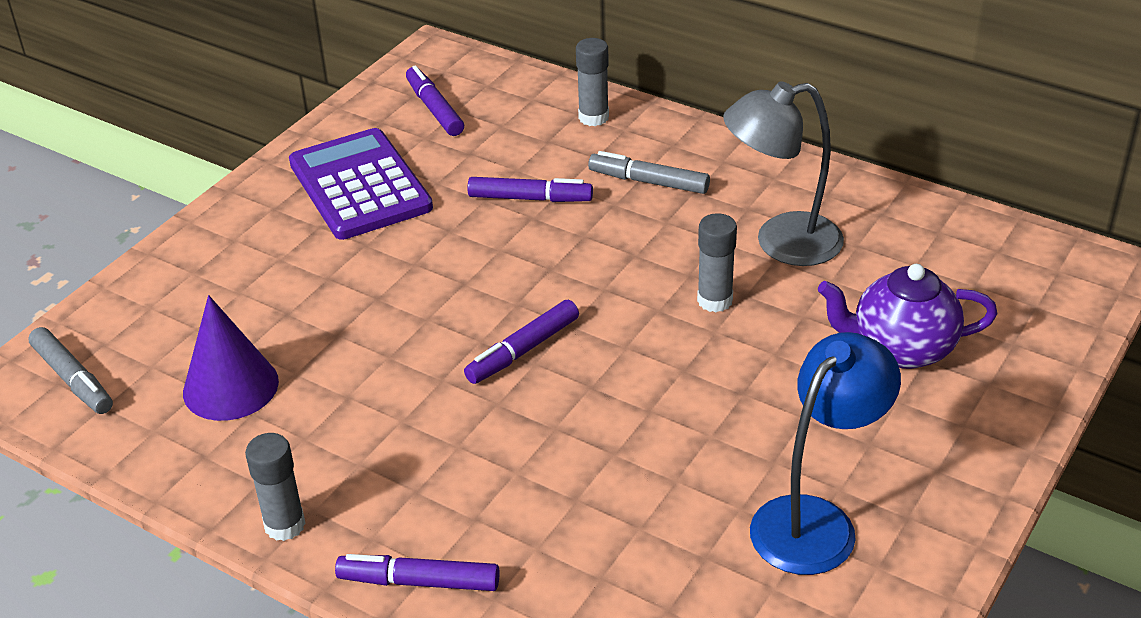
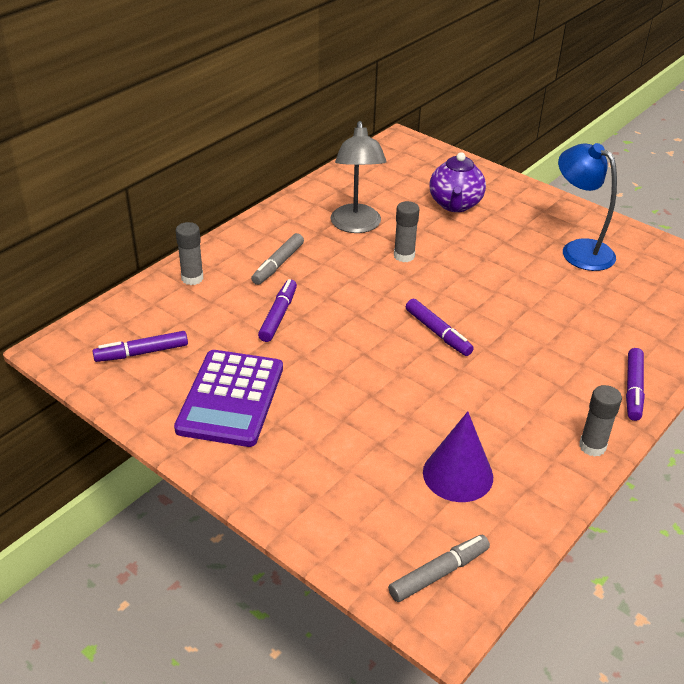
camera: 85 degrees left, 0 degrees up
(360, 186) = (231, 398): purple calculator -> purple calculator turned 60 degrees counterclockwise

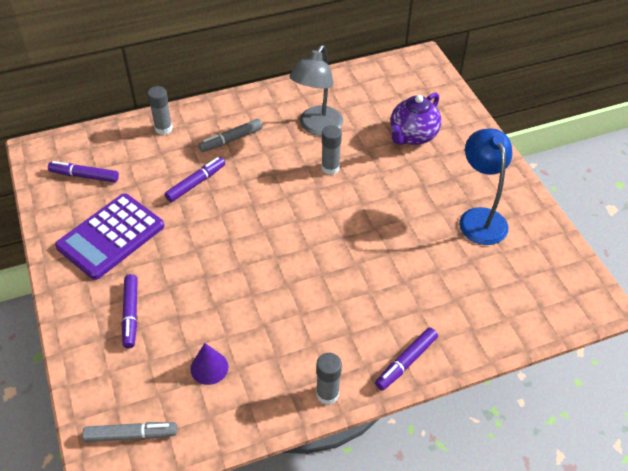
camera: 30 degrees right, 10 degrees up
(438, 333) = (297, 246): purple marker -> purple marker (131, 314)
(458, 474) = (209, 367): purple cone -> purple cone, size x0.66

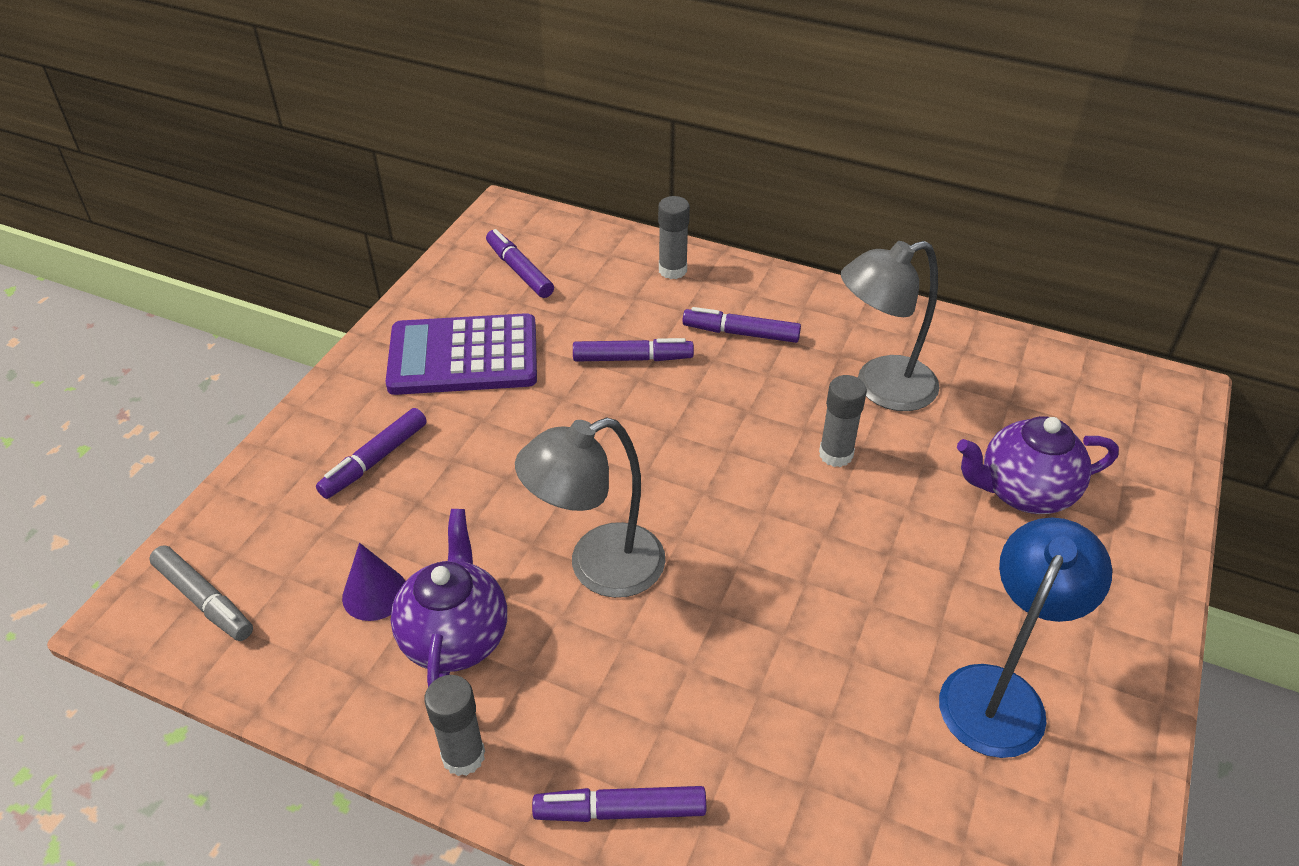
camera: 45 degrees right, 5 degrees down
(231, 140) = (740, 333): grey marker -> purple marker
(267, 355) = (455, 637): none -> purple teapot
(291, 283) = (598, 567): none -> grey lamp

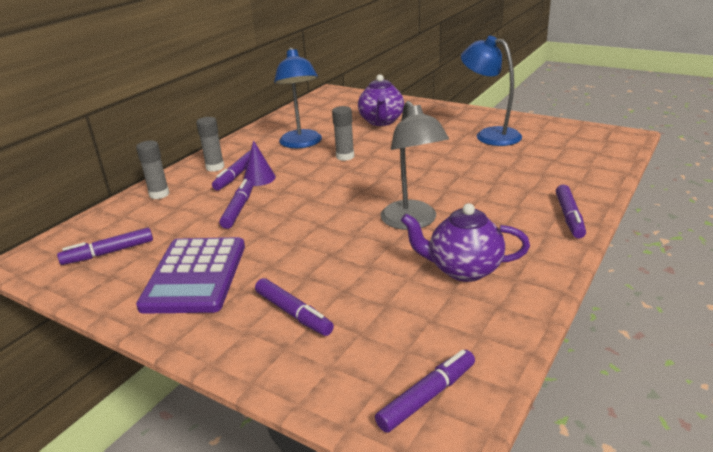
camera: 80 degrees left, 15 degrees down
(204, 600) = (427, 396): grey marker -> purple marker
(375, 593) = (426, 304): purple cone -> purple cone (259, 178)
(463, 756) = (548, 264): grey glue stick -> grey glue stick (215, 167)
(881, 388) = (301, 144): grey lamp -> blue lamp

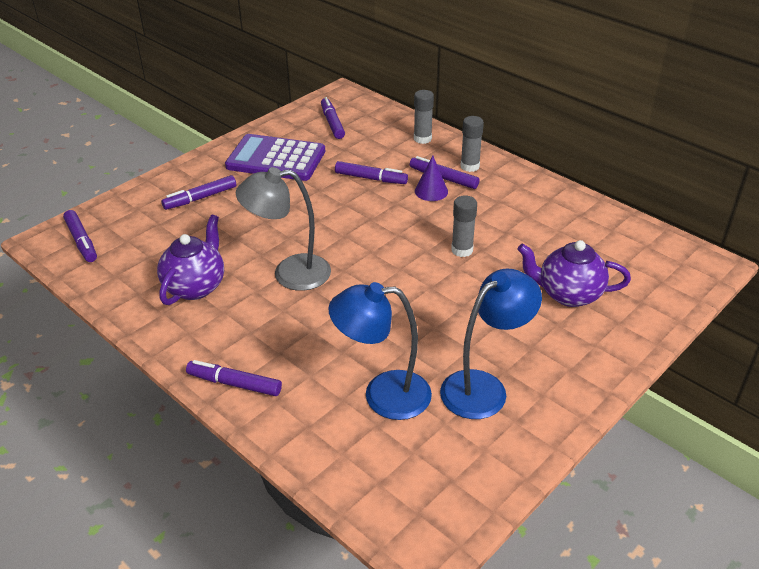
camera: 100 degrees right, 10 degrees up
(301, 144) = (512, 223): blue lamp -> blue lamp (383, 395)

